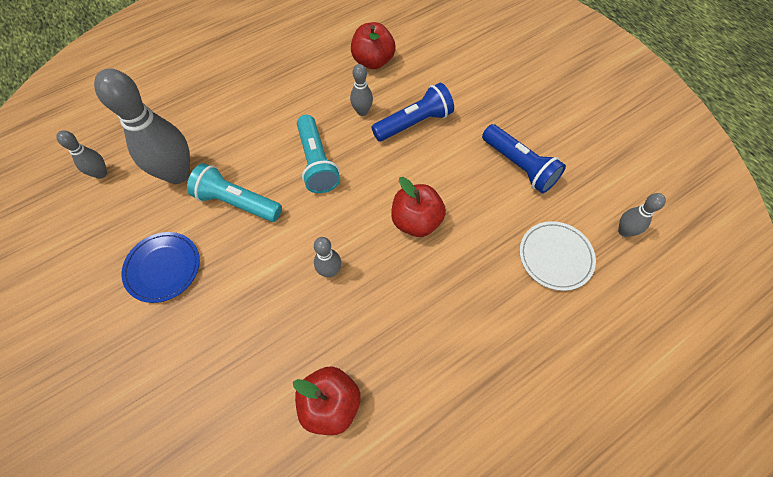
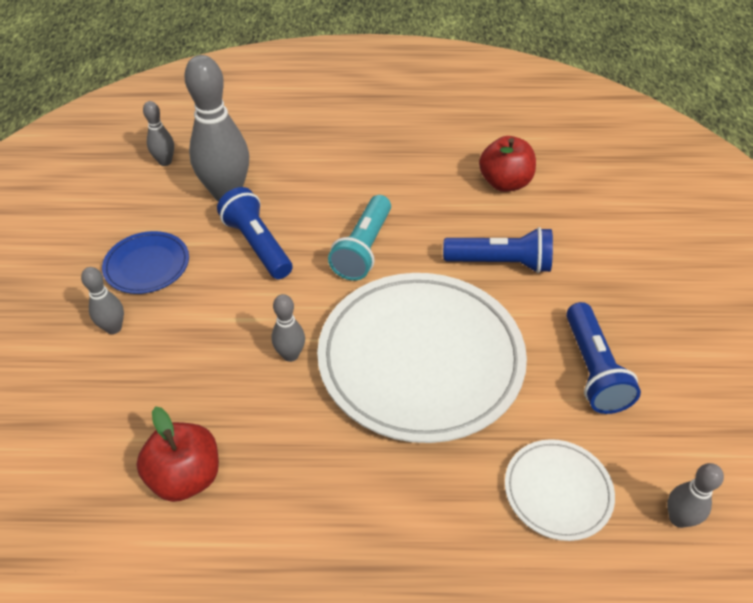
camera: 35 degrees right, 15 degrees down
(237, 202) = (257, 245): turquoise flashlight -> blue flashlight
(362, 111) = (451, 225): grey bowling pin -> grey bowling pin (113, 328)
(416, 221) = (420, 359): red apple -> white plate

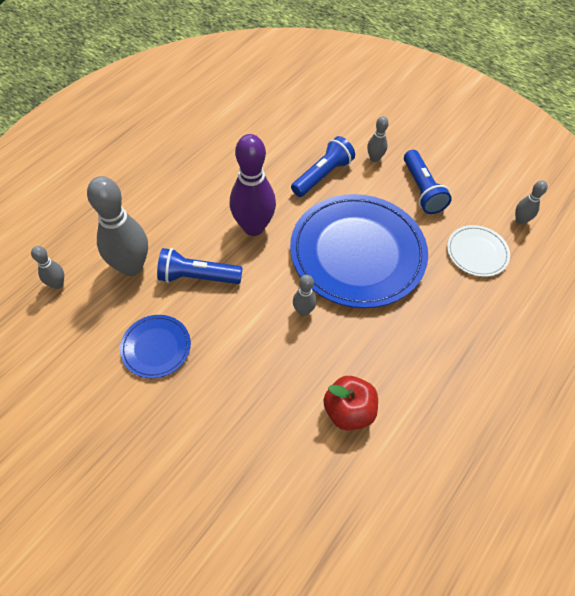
camera: 55 degrees left, 10 degrees up
(113, 328) = (197, 395): grey bowling pin -> grey bowling pin (374, 158)
(364, 249) = (253, 227): turquoise flashlight -> purple bowling pin
(420, 359) = (357, 253): white plate -> blue plate
(504, 183) = (265, 132): red apple -> none
(593, 370) = (422, 190): blue flashlight -> blue flashlight turned 45 degrees clockwise

